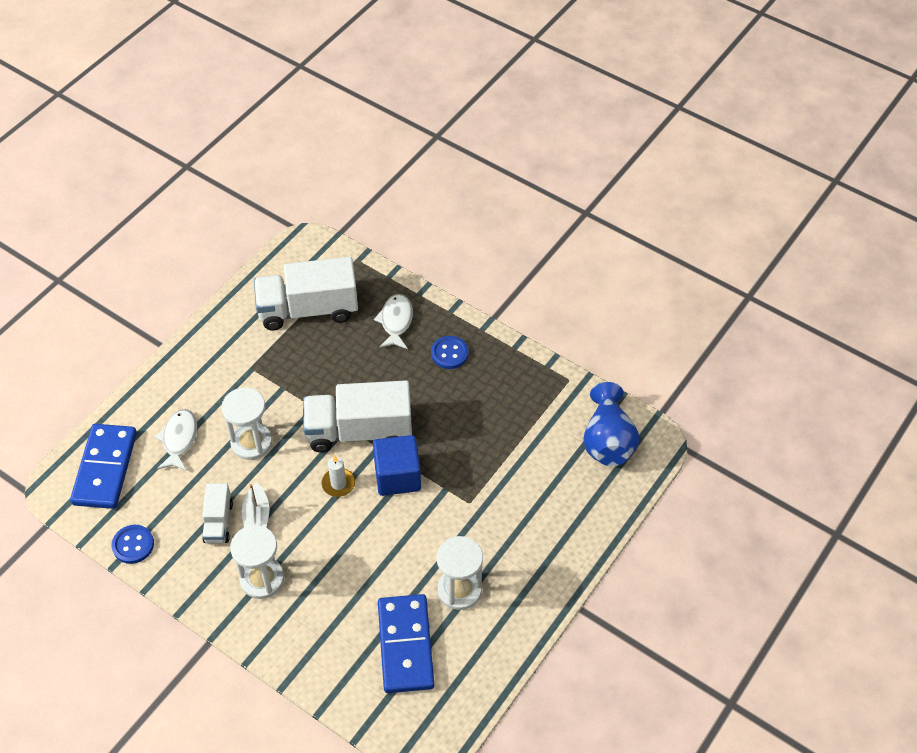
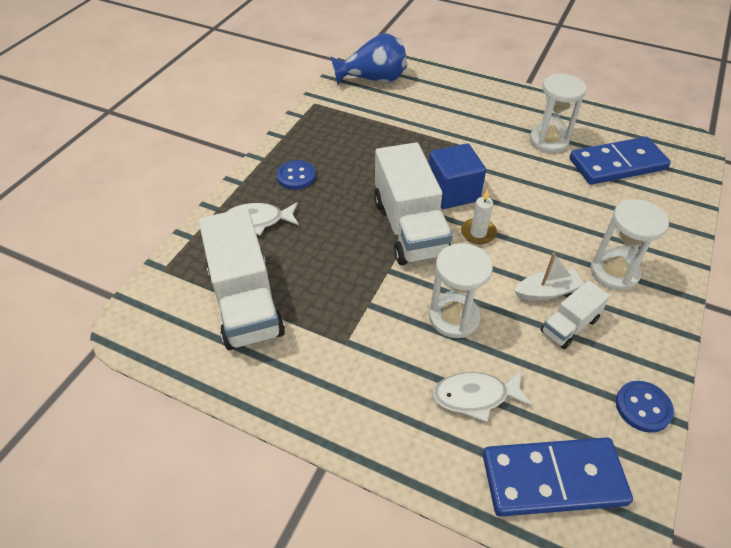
camera: 100 degrees left, 5 degrees down
(218, 522) = (569, 325): white truck -> white truck turned 150 degrees clockwise

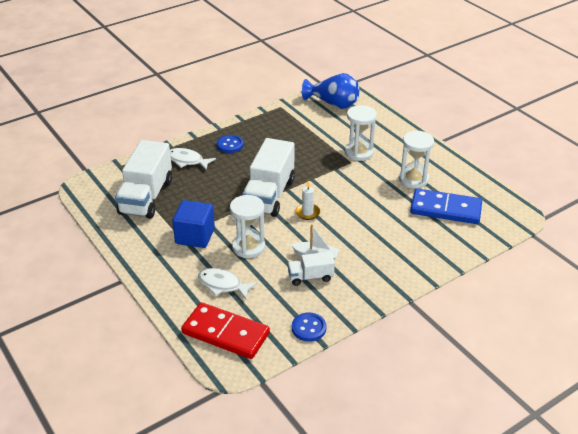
camera: 30 degrees right, 10 degrees down
(452, 192) = (315, 186): blue cube -> blue cube (195, 236)
(553, 479) = (225, 333): blue domino -> red domino
(614, 272) = (369, 263): white hourglass -> white hourglass (359, 152)

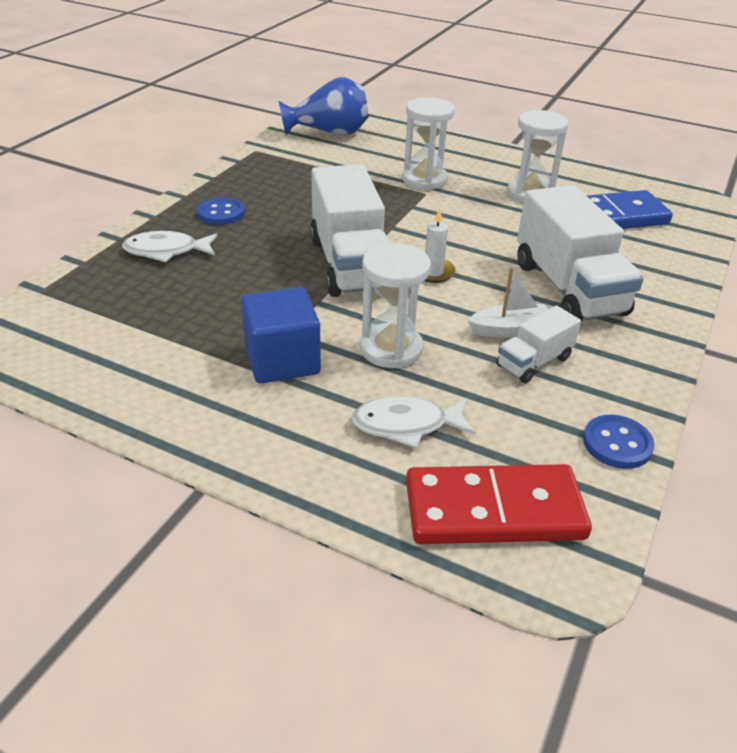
camera: 30 degrees left, 0 degrees up
(146, 197) = (135, 324): white truck -> white truck (568, 288)

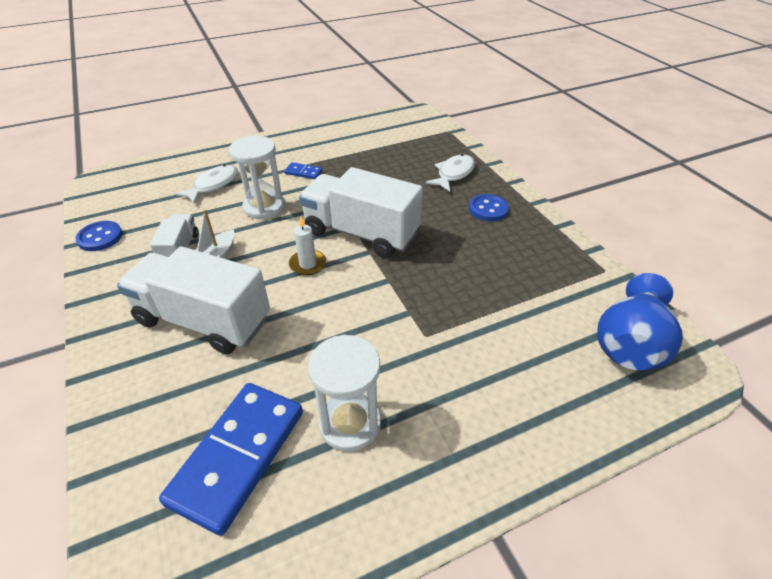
camera: 130 degrees right, 5 degrees up
(282, 360) = (303, 172): blue cube -> blue domino
(424, 180) = (454, 353): white hourglass -> none
(494, 510) = (142, 182): red domino -> none

